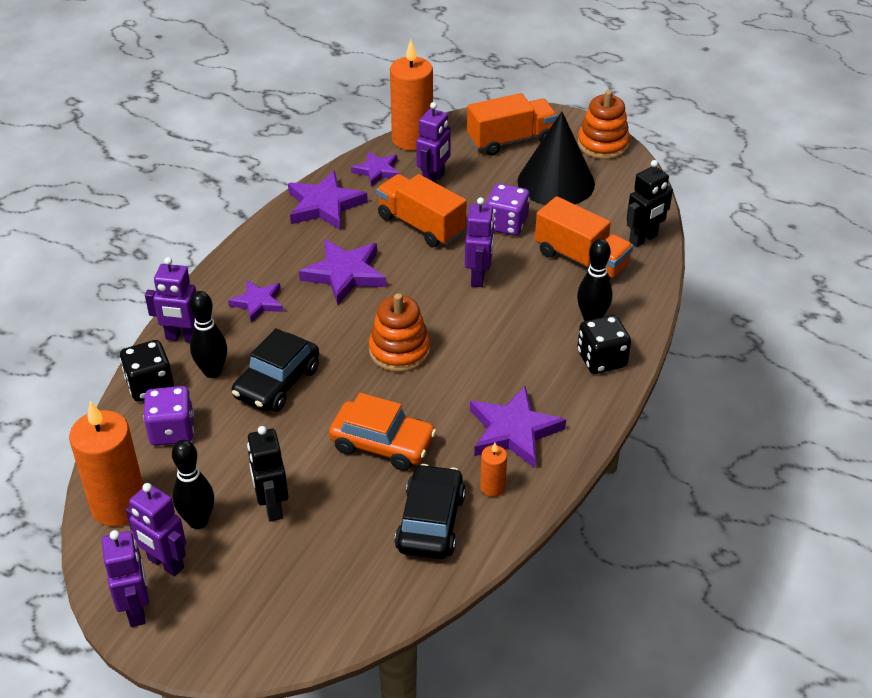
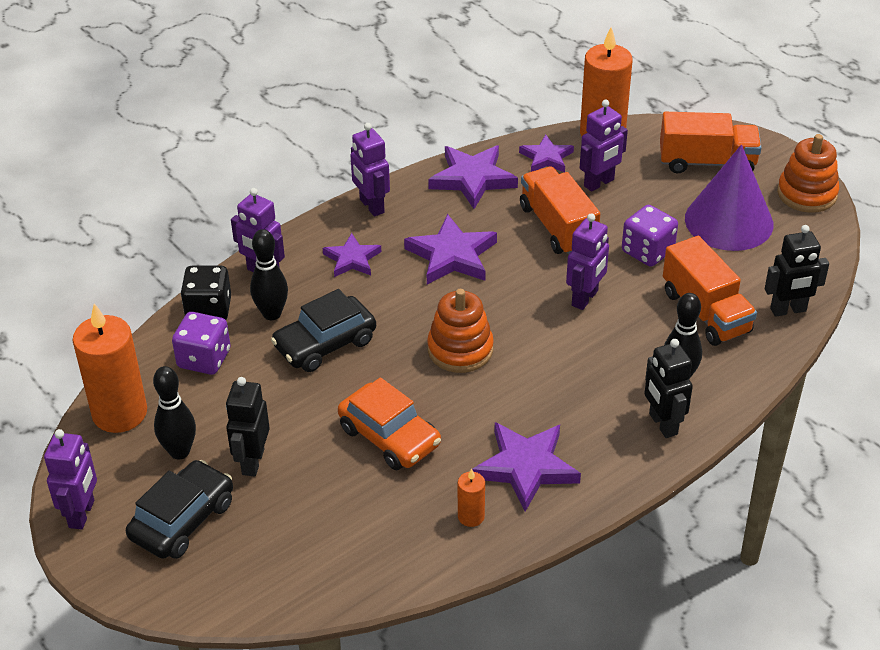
camera: 25 degrees right, 0 degrees up
(165, 563) = (129, 481): purple robot -> purple robot (371, 206)
(430, 522) = (390, 529): black car -> black car (182, 520)
(556, 182) = (729, 221): black cone -> purple cone
(601, 359) = (662, 424): black dice -> black robot

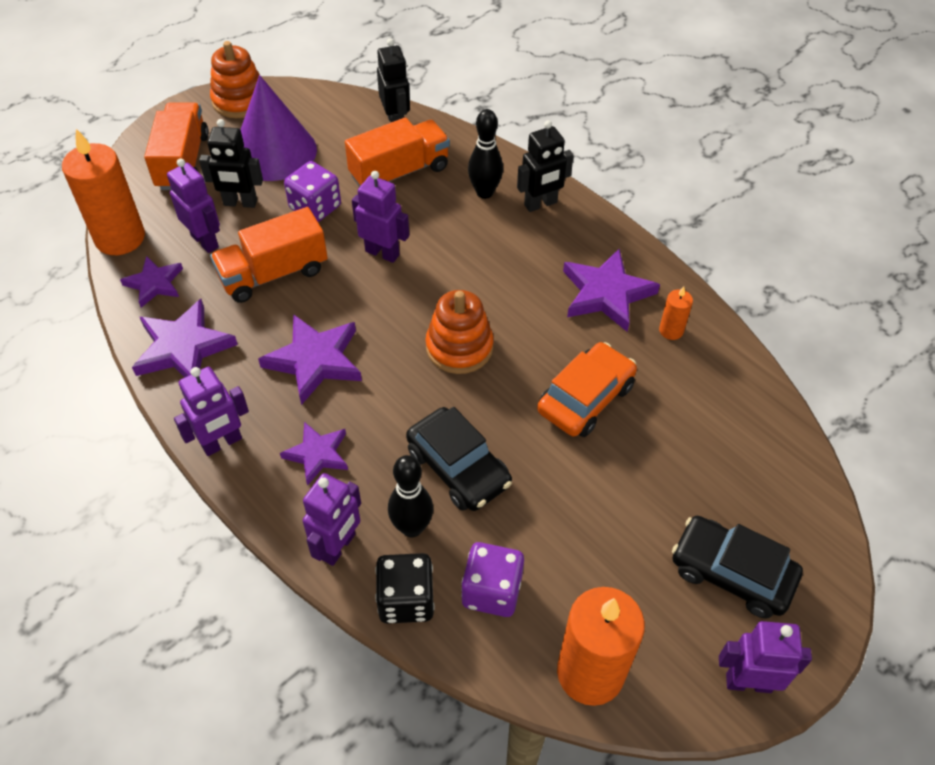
camera: 95 degrees left, 10 degrees up
(179, 452) = (638, 593): black bowling pin -> none
(252, 462) = (640, 517): black robot -> black robot (240, 203)

